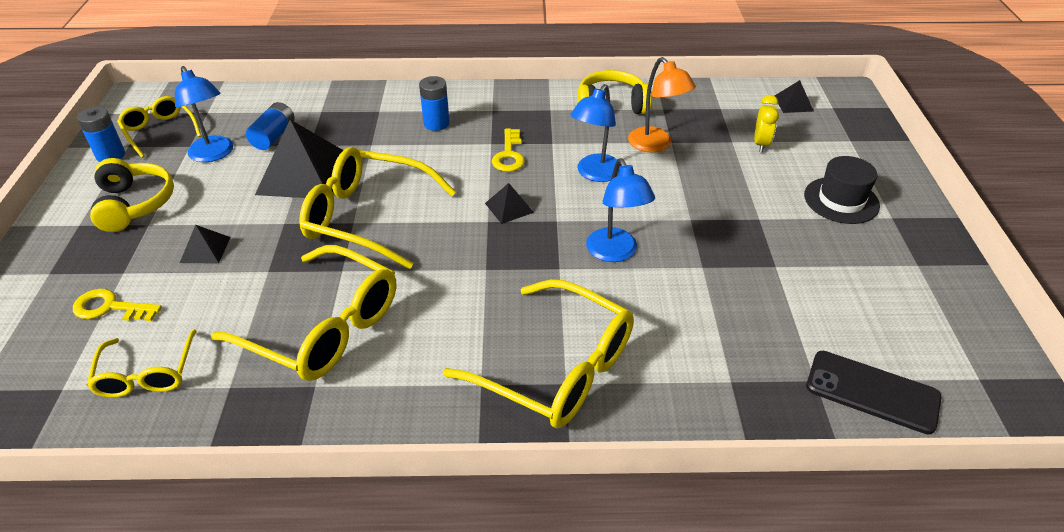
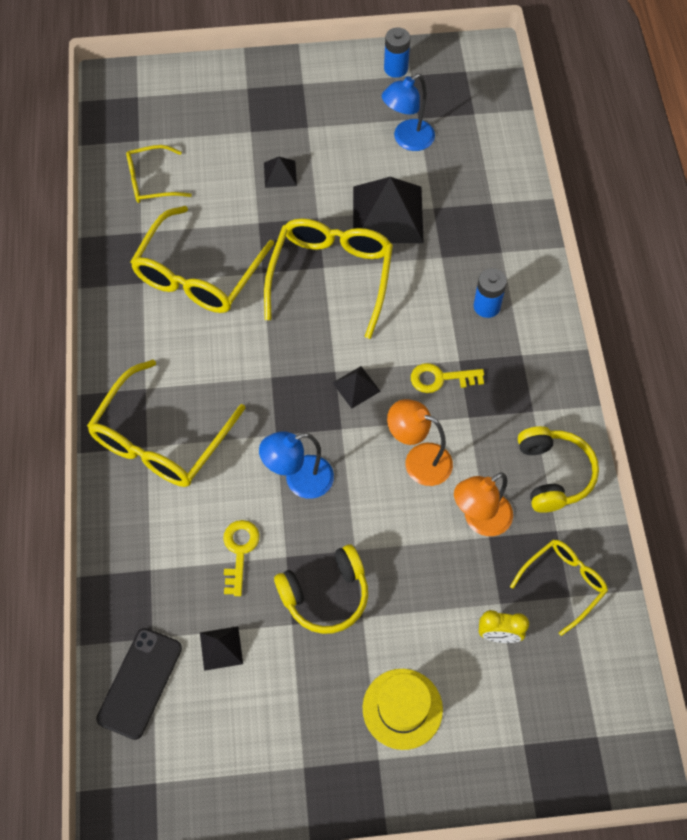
camera: 85 degrees right, 20 degrees up
(110, 307) = (213, 138): yellow key -> yellow key (239, 551)
(134, 204) = (331, 109): yellow headphones -> yellow headphones (325, 595)
(160, 131) = (437, 89): yellow glasses -> yellow glasses (563, 583)
(274, 136) = (442, 176): blue battery -> none
(595, 174) = (418, 460): blue lamp -> orange lamp
(793, 103) = (597, 687): black pyramid -> black pyramid (221, 648)
(841, 200) = (402, 708): black hat -> yellow hat

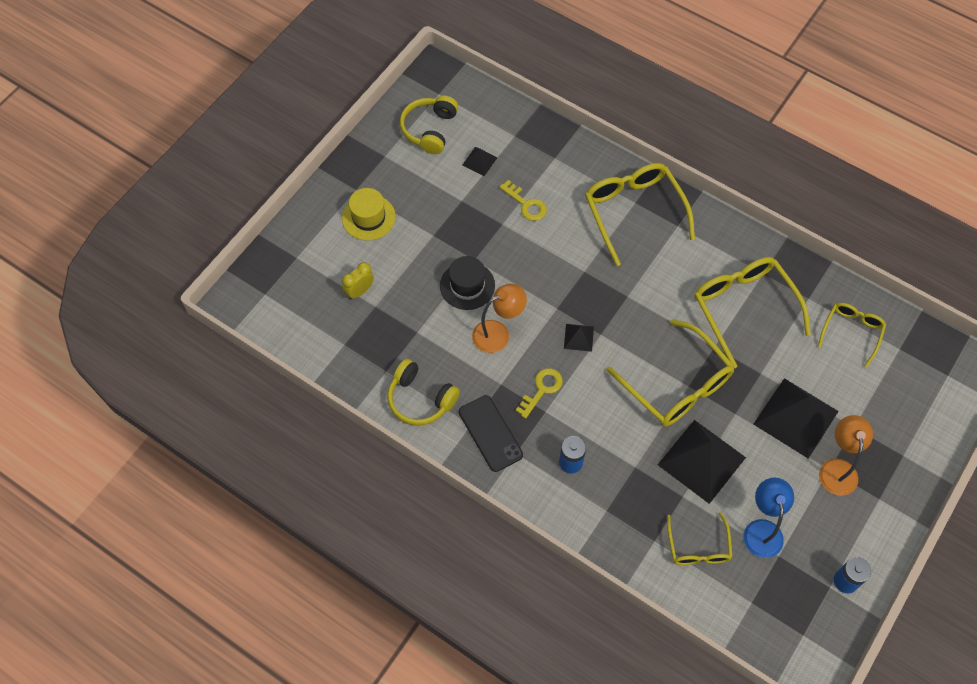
camera: 130 degrees right, 0 degrees up
(139, 683) = (495, 116): black phone -> black phone (490, 433)
(280, 174) = (795, 417): black pyramid -> black pyramid, size x2.14
(299, 480) = (542, 262): blue lamp -> none
(325, 595) = (462, 226): yellow headphones -> yellow headphones (429, 129)
(392, 531) = (467, 285): none -> black hat
(479, 520) = (431, 335): orange lamp -> orange lamp (837, 468)
(563, 583) = (354, 347): yellow glasses -> yellow glasses (698, 547)

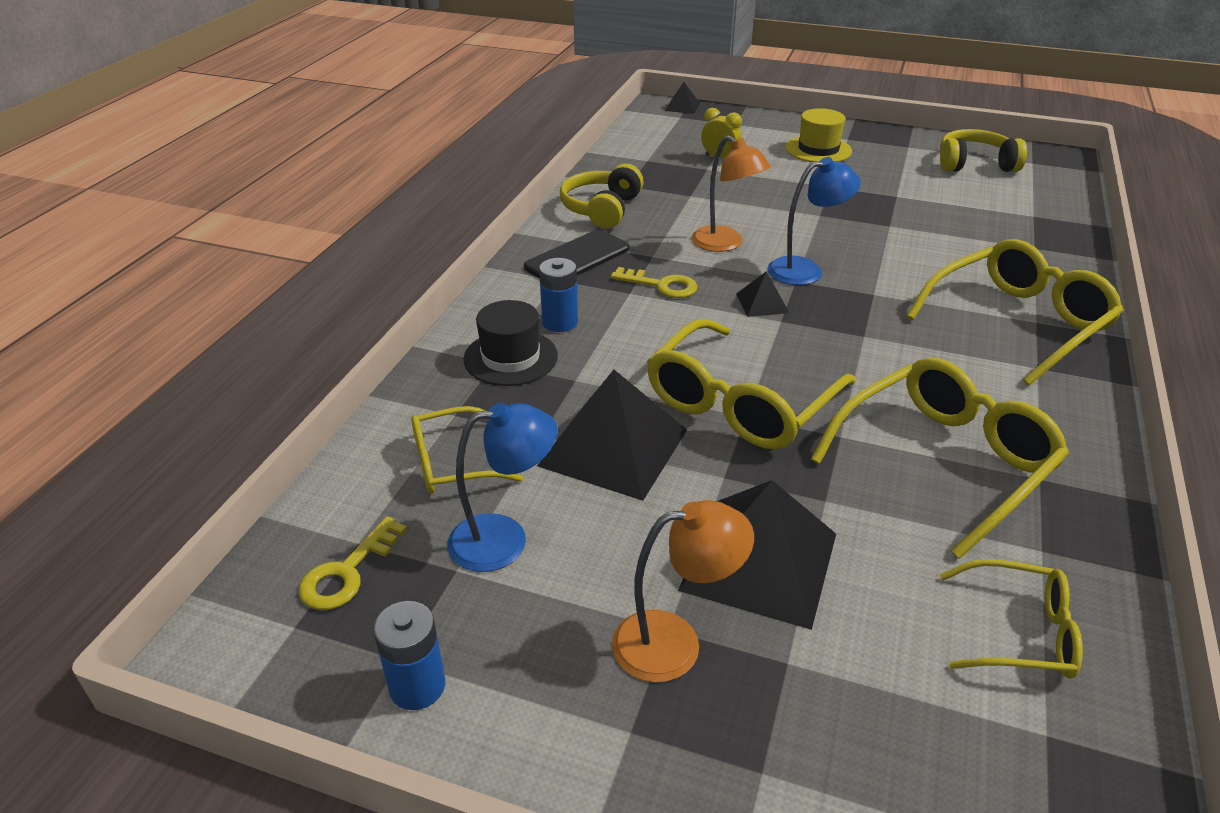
camera: 75 degrees right, 25 degrees down
(467, 285) = (778, 215): black hat -> black hat (510, 357)
(479, 161) = (966, 199): black pyramid -> black pyramid (682, 106)
(526, 204) = (937, 237): yellow key -> yellow key (347, 572)
(545, 297) = (805, 269): none -> blue lamp

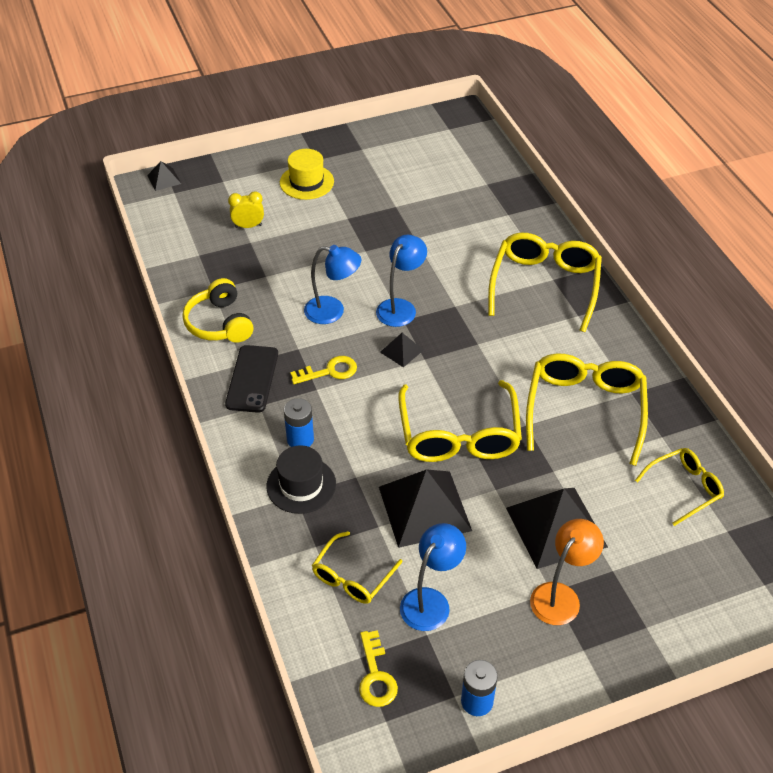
camera: 40 degrees left, 10 degrees up
(725, 244) = (333, 311): orange lamp -> blue lamp
(974, 164) = (417, 148): yellow headphones -> none

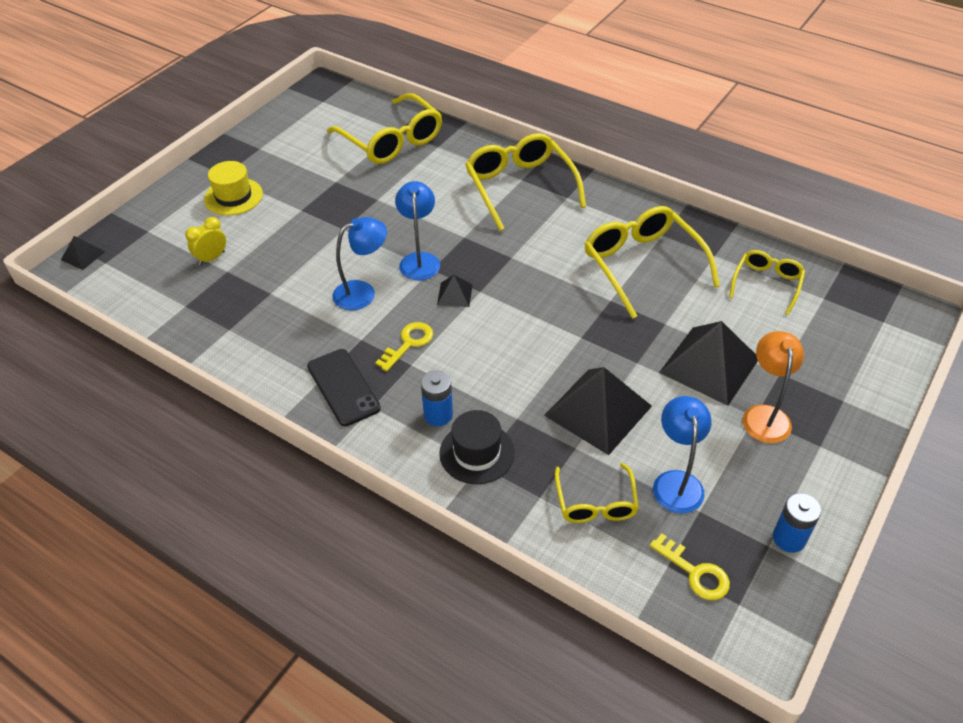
camera: 35 degrees left, 0 degrees up
(219, 323) = (264, 355): yellow headphones -> none
(459, 435) = (567, 336): yellow glasses -> yellow glasses (392, 141)

